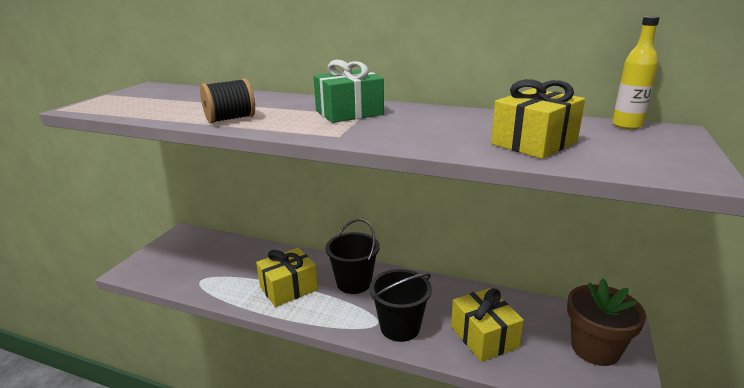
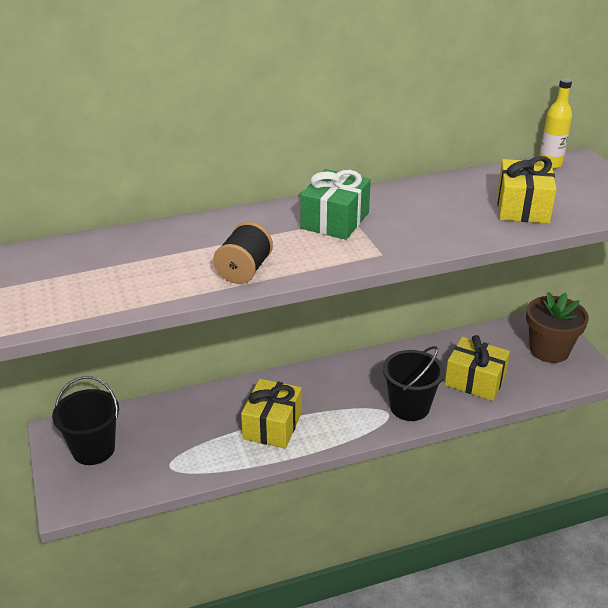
camera: 40 degrees left, 10 degrees up
(354, 283) = (324, 389): black bucket -> black bucket (93, 449)

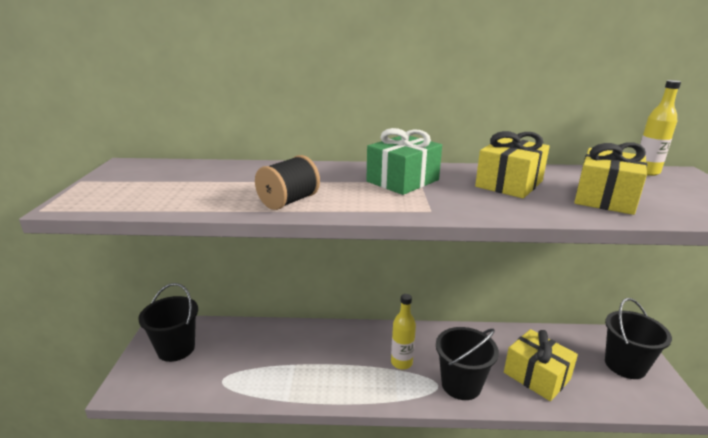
camera: 20 degrees right, 10 degrees down
(272, 425) = (327, 368): yellow gift -> yellow gift (509, 184)
(344, 401) = (401, 362): none -> yellow bottle
(549, 350) = (625, 365): brown flower pot -> black bucket

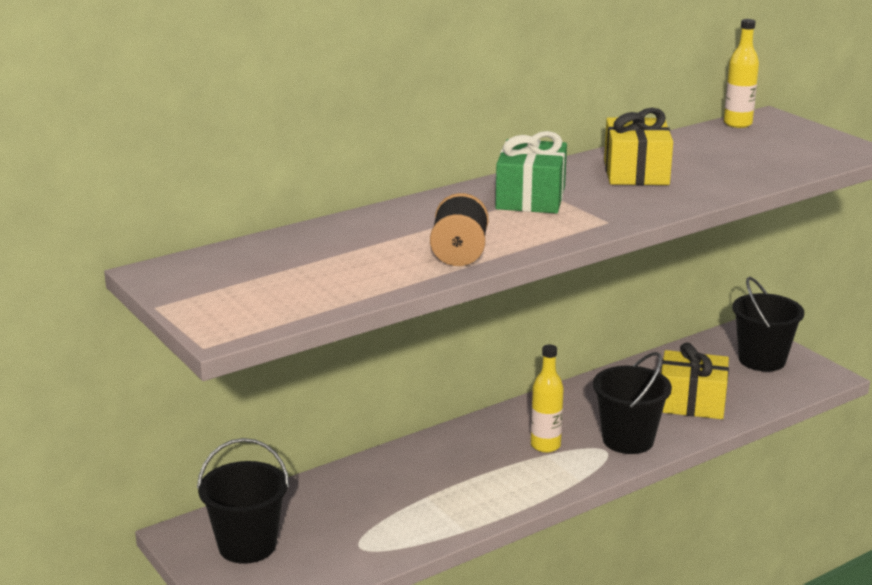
camera: 35 degrees left, 0 degrees up
(605, 198) = (734, 165): yellow gift -> none

